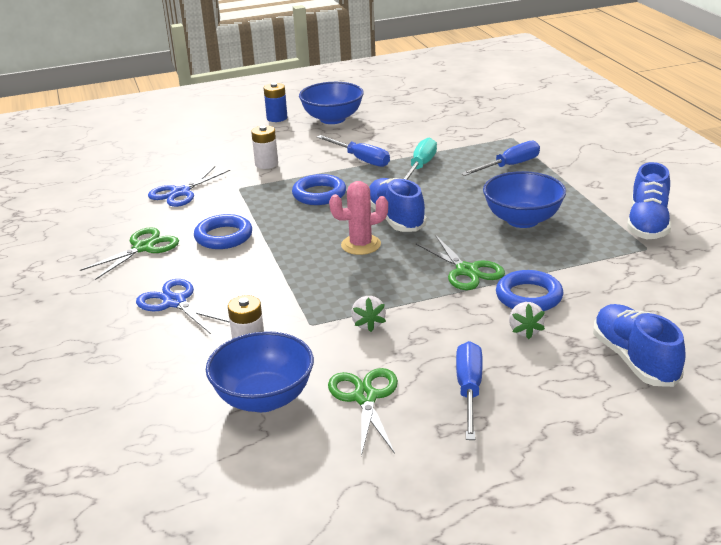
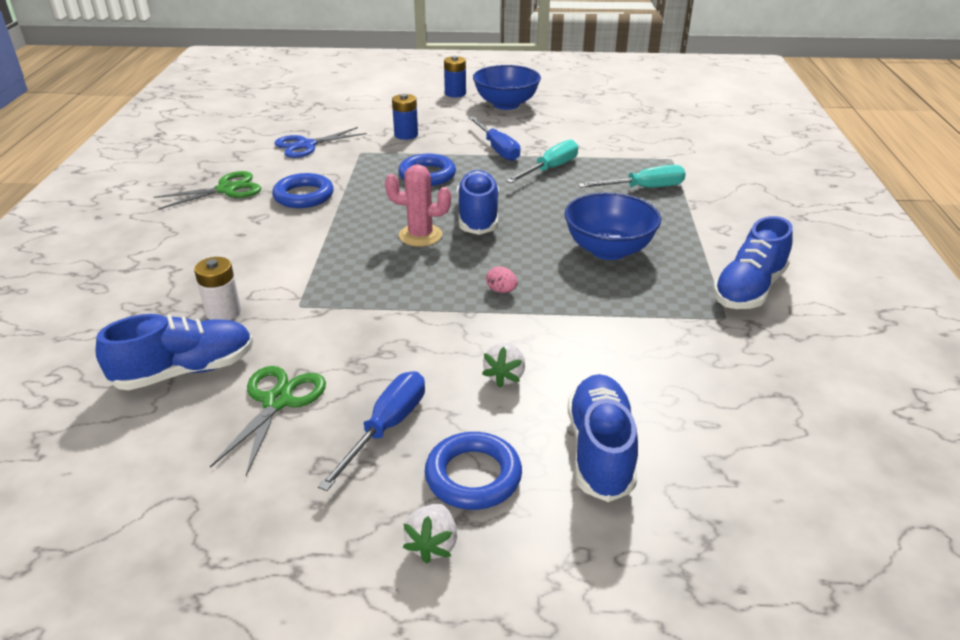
camera: 20 degrees right, 5 degrees up
(175, 302) = (202, 249): blue scissors -> none
(264, 398) = (185, 371): blue bowl -> blue shoe
(266, 164) = (406, 135): white battery -> blue battery
(368, 324) = (352, 321): white strawberry -> white strawberry (433, 544)
(466, 271) = (501, 290): green scissors -> pink egg
(509, 166) = (643, 188): blue screwdriver -> turquoise screwdriver
(529, 296) = (542, 338): blue ring -> blue ring (473, 476)

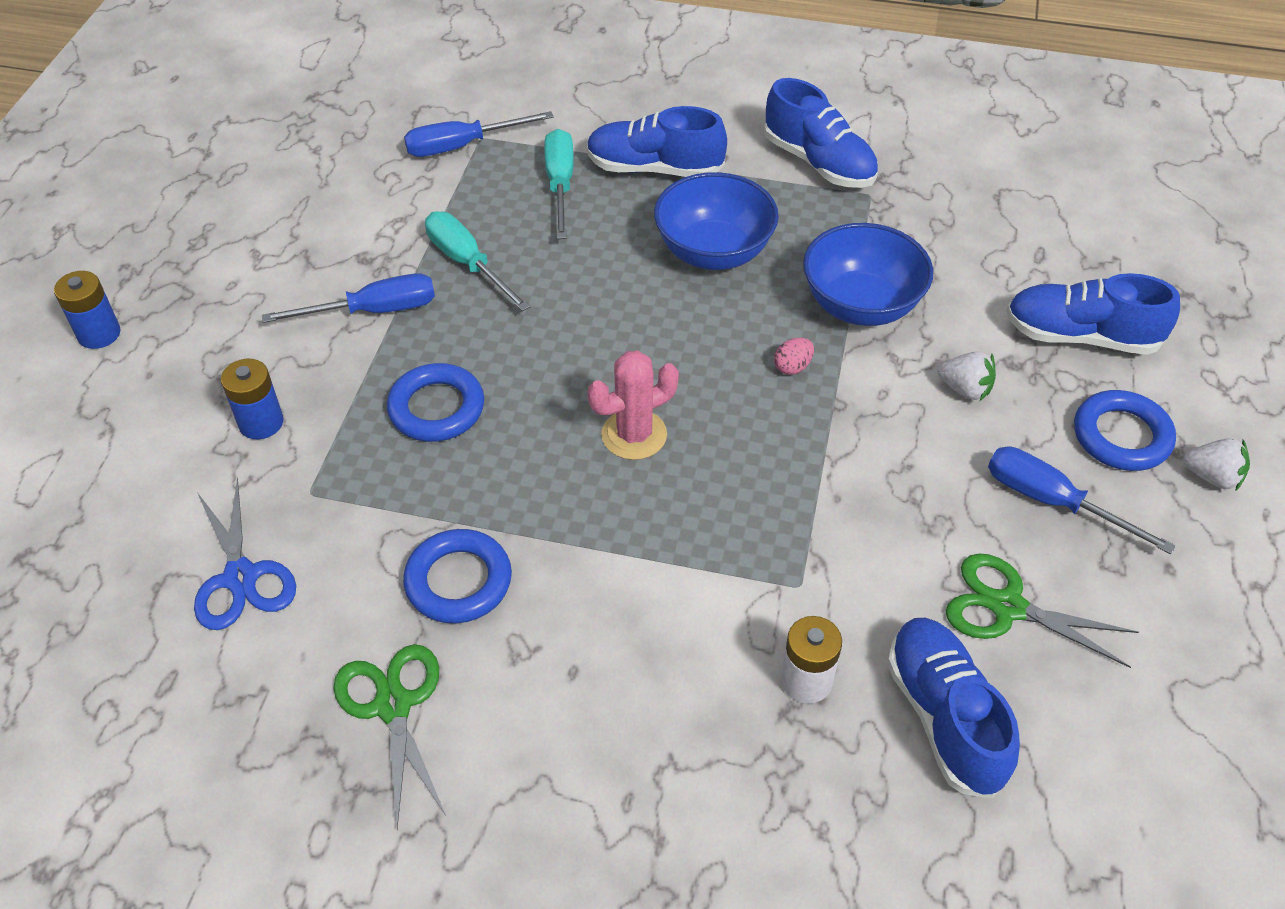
camera: 80 degrees left, 15 degrees up
(420, 235) = (634, 435): pink cactus -> pink cactus turned 45 degrees clockwise
(478, 217) = (594, 364): blue shoe -> blue shoe (654, 168)
(506, 104) = (191, 273): blue bowl -> blue bowl (861, 305)
(658, 154) = (462, 146): none -> blue screwdriver

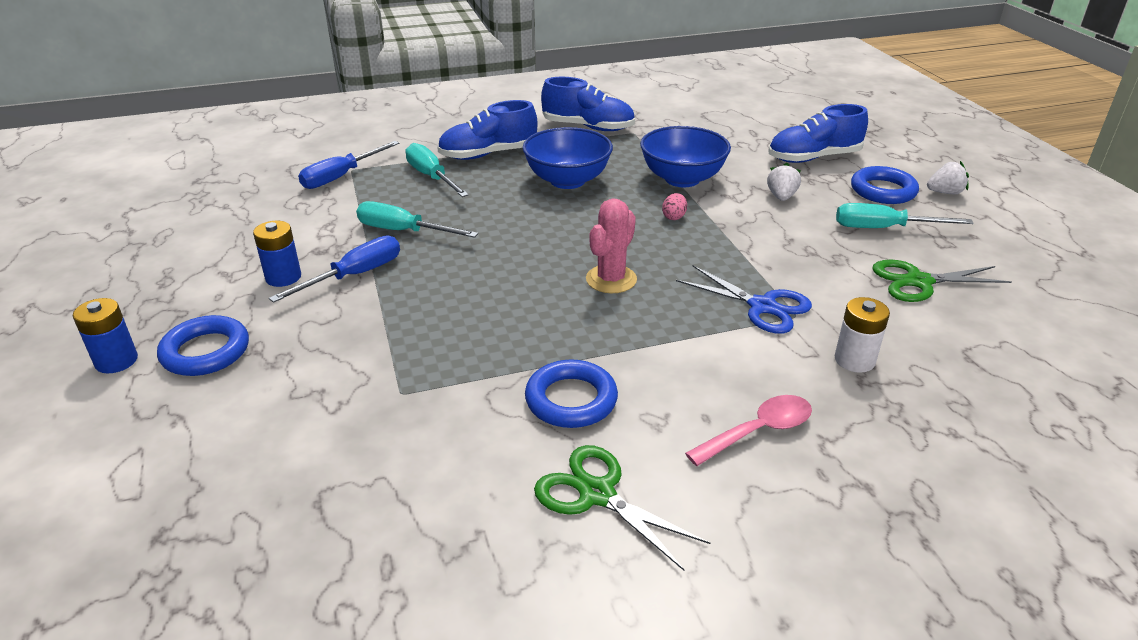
camera: 30 degrees left, 15 degrees down
(241, 577) = (390, 466): blue scissors -> blue scissors (762, 306)
(261, 422) = (319, 366): blue battery -> blue battery (283, 277)
(436, 408) = (456, 311): blue ring -> blue ring (206, 352)
(610, 716) = (758, 431): none -> pink spoon
(944, 717) = (949, 345): blue shoe -> none
(965, 389) = (781, 197): white strawberry -> white strawberry turned 75 degrees counterclockwise
(1052, 501) = (883, 228): blue screwdriver -> turquoise screwdriver

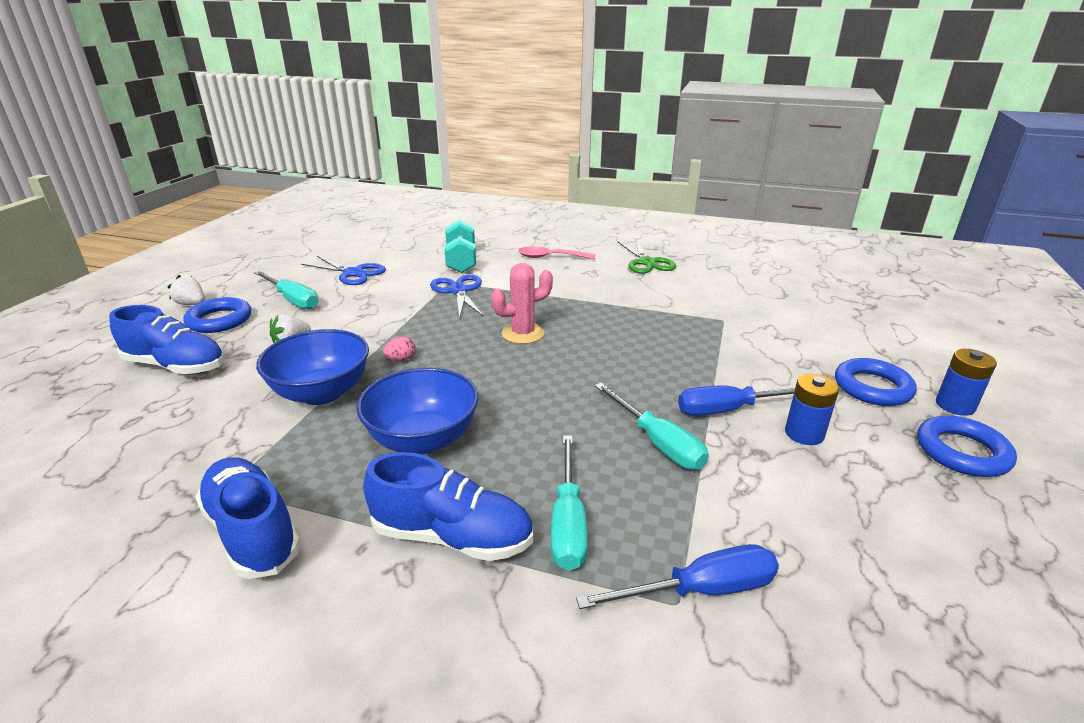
camera: 145 degrees left, 5 degrees down
(571, 400) = (625, 289): blue ring -> blue ring (962, 452)
(854, 360) = (461, 261): white battery -> turquoise dumbbell
(918, 281) = (353, 273): green scissors -> blue scissors

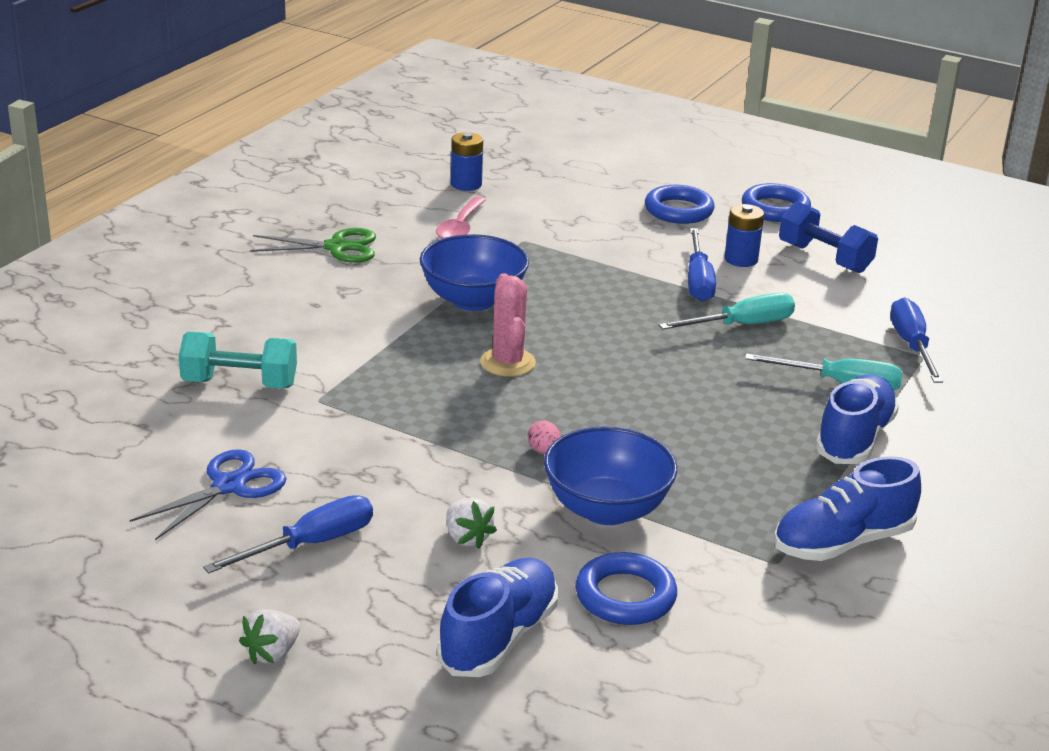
camera: 80 degrees left, 0 degrees up
(219, 320) = (356, 614): blue ring -> blue ring (625, 596)
(292, 300) = (311, 544): turquoise screwdriver -> blue screwdriver
(423, 439) = (715, 445): blue bowl -> blue bowl (473, 300)
(458, 291) = (354, 395): blue scissors -> none
(550, 257) = (272, 310): pink spoon -> pink spoon (460, 227)
(875, 498) = (824, 258): none -> blue dumbbell
(955, 405) = (714, 188): blue battery -> blue battery (466, 184)

